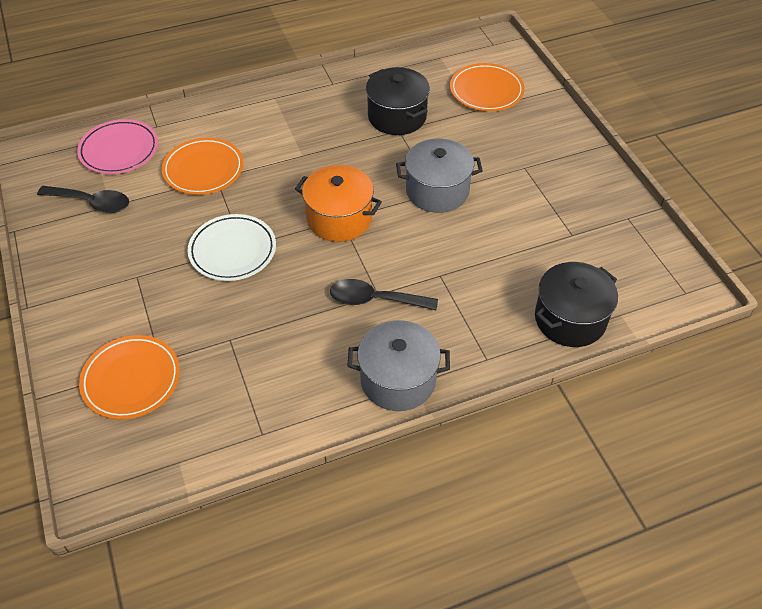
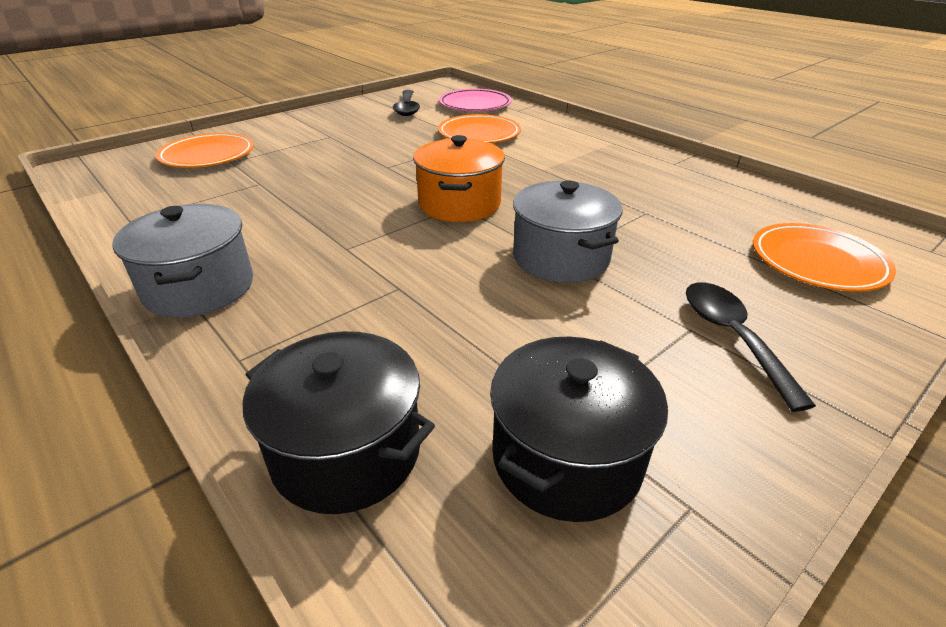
camera: 70 degrees right, 15 degrees down
(232, 251) = (379, 164): white plate -> none
(375, 300) = (336, 248): black spoon -> black spoon (732, 337)
(397, 116) = (669, 207): black pot -> black pot (566, 458)

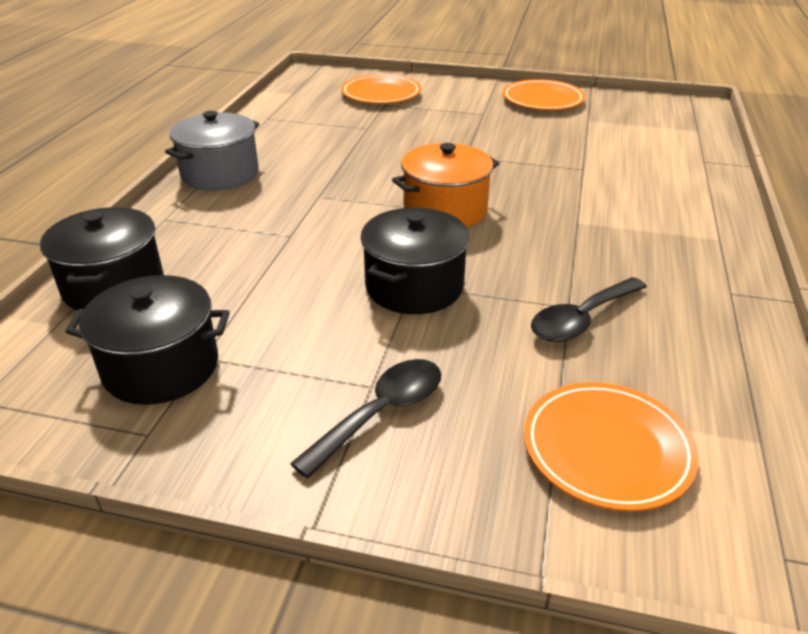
camera: 55 degrees right, 0 degrees up
(407, 108) = (599, 115): black spoon -> black spoon (581, 319)
(475, 105) = (672, 138): pink plate -> none
(479, 134) = (603, 166): orange plate -> orange plate (542, 100)
(561, 258) = (414, 287): grey pot -> black pot

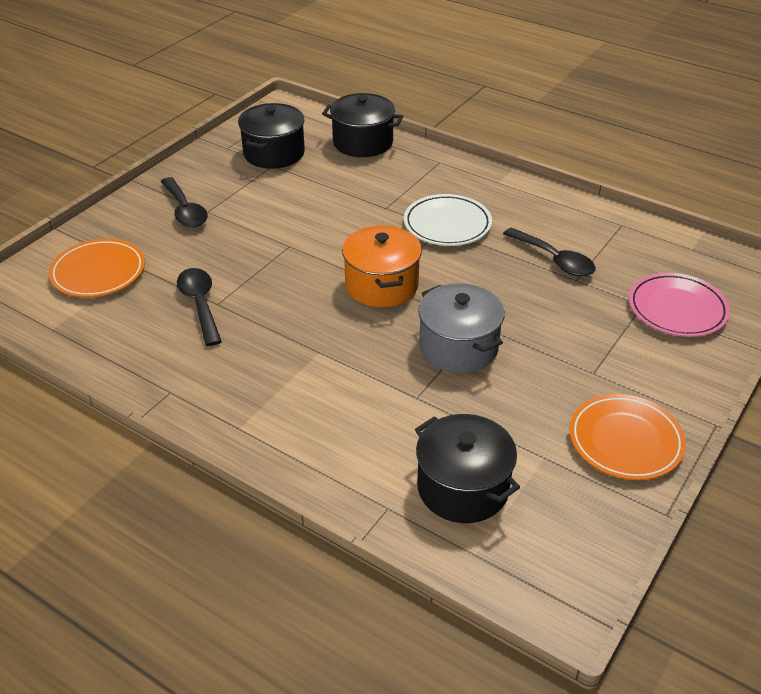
camera: 110 degrees right, 5 degrees up
(220, 174) = (503, 189): grey pot -> grey pot (458, 347)
(308, 193) = (447, 224): none -> white plate
(342, 138) = (554, 260): none -> black spoon
(381, 94) = (677, 309): orange plate -> pink plate
(414, 287) = (286, 245): black pot -> black pot (463, 488)

